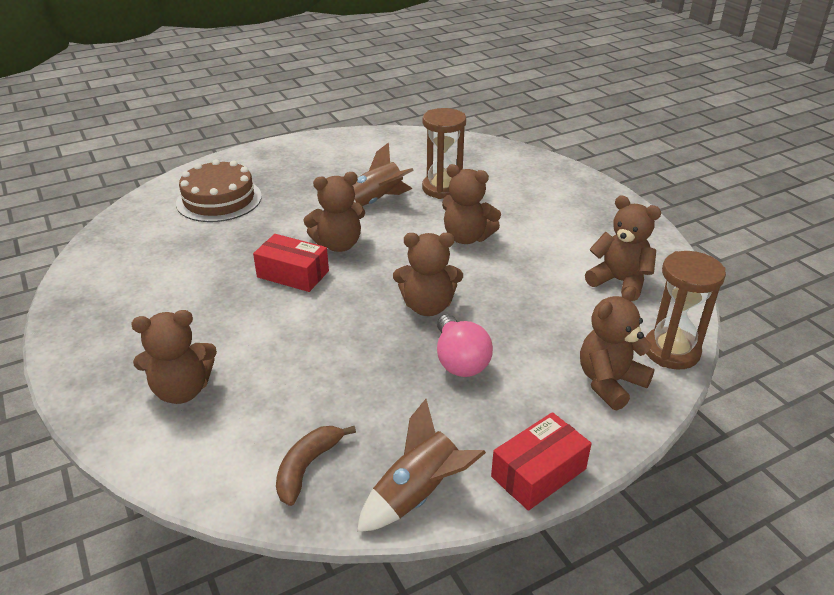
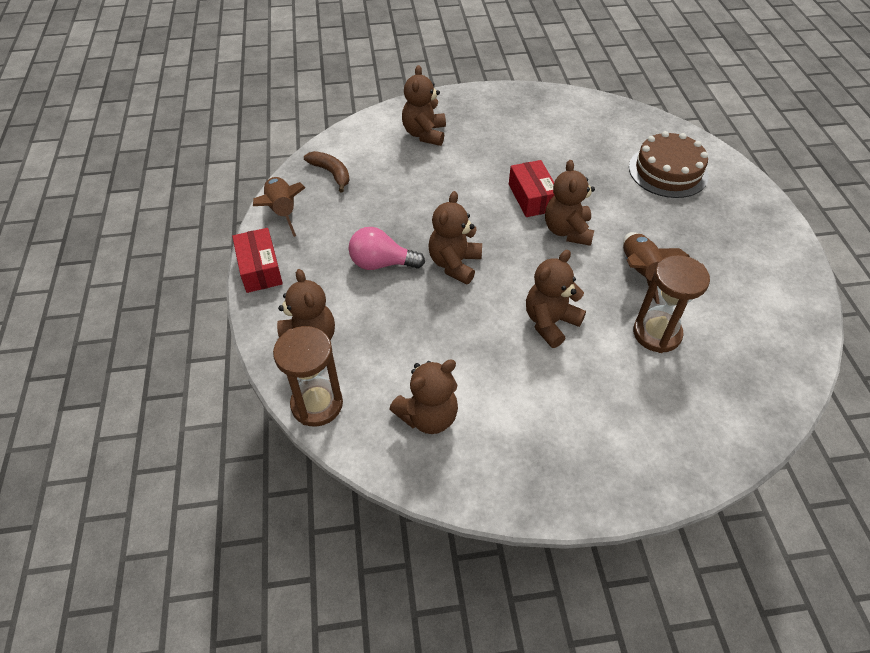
camera: 110 degrees right, 15 degrees up
(293, 274) = (532, 197): red box -> red box turned 60 degrees counterclockwise

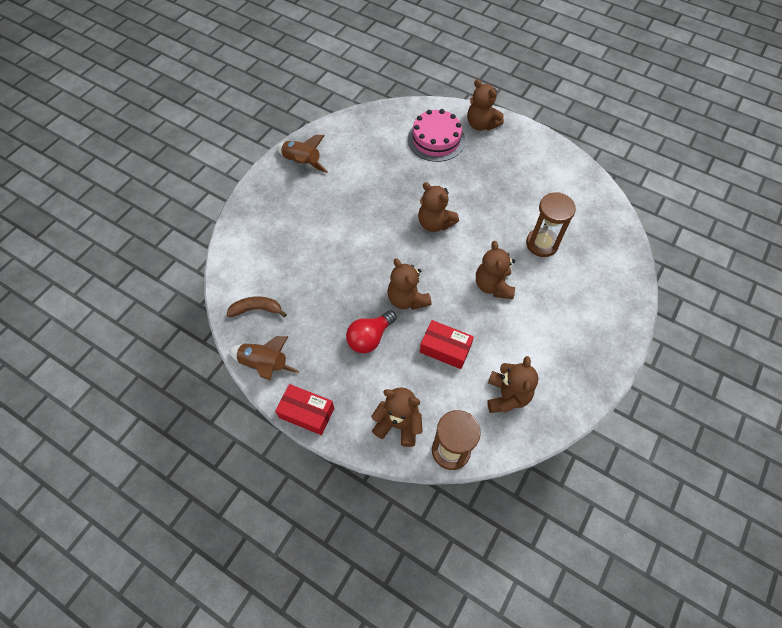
camera: 50 degrees left, 10 degrees up
(381, 263) = (369, 338): pink light bulb -> red light bulb
(424, 134) = (275, 229): brown teddy bear -> brown teddy bear (481, 124)
(532, 197) = (392, 218): red box -> red box (445, 348)
(639, 272) = (495, 216): brown rocket -> brown rocket (302, 163)
(668, 171) = (436, 139): brown cake -> pink cake

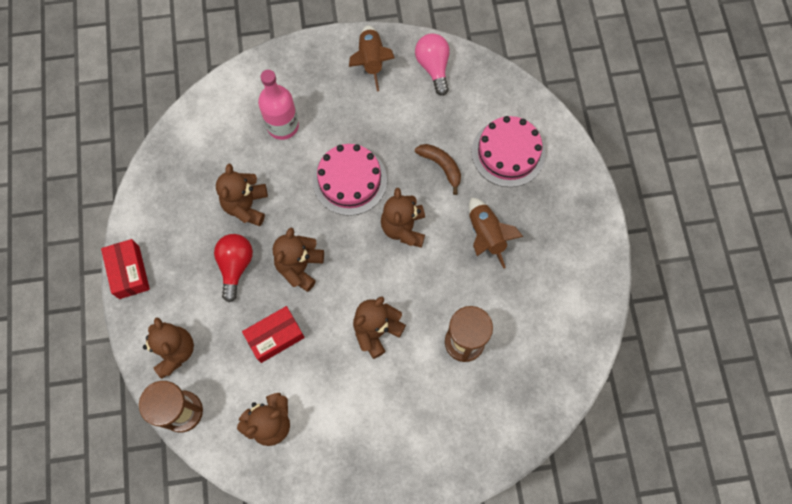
camera: 50 degrees right, 10 degrees up
(257, 309) = (189, 155): brown banana -> brown banana (441, 166)
(264, 364) = (145, 204): brown rocket -> brown rocket (486, 235)
(295, 239) = (283, 126): none -> pink bottle
(341, 136) = (433, 67): none -> pink light bulb
(369, 338) = (235, 266): red light bulb -> red light bulb turned 90 degrees clockwise
(373, 229) = (349, 180): none -> pink cake
(445, 348) = (275, 337): red box -> red box turned 75 degrees clockwise
(481, 124) = (568, 179): brown teddy bear -> brown teddy bear (246, 206)

